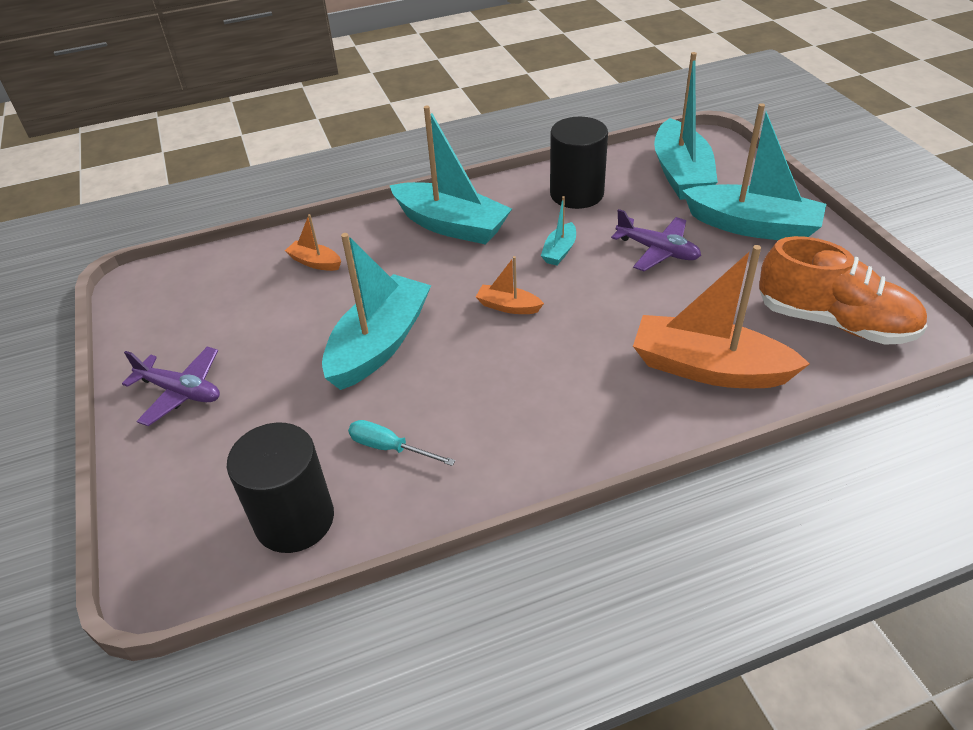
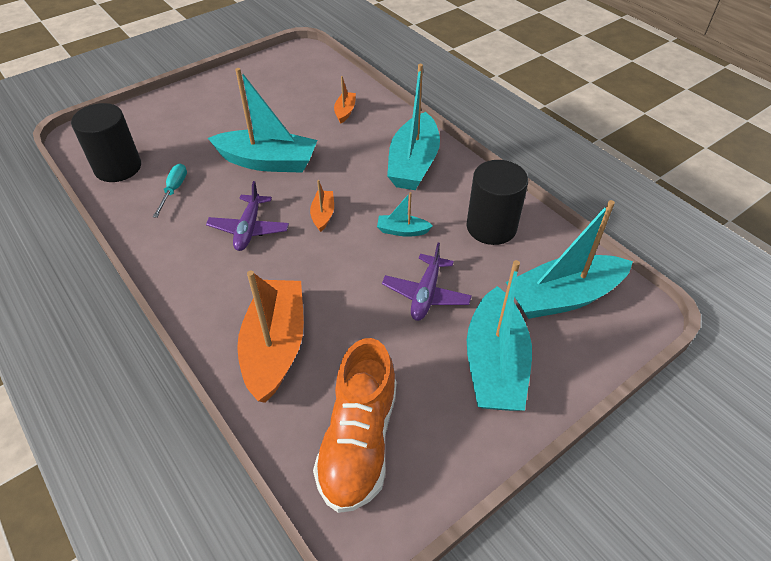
camera: 70 degrees right, 5 degrees up
(181, 392) = (212, 97): purple plane -> purple plane (249, 229)

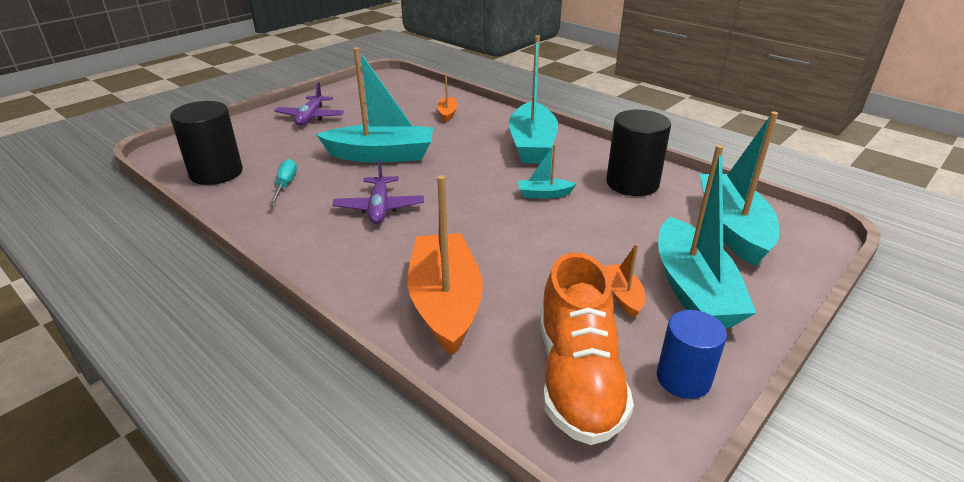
camera: 10 degrees left, 15 degrees down
(323, 215) = (455, 190): orange boat -> orange boat (623, 296)
(426, 294) = (592, 241): purple plane -> purple plane (310, 117)
(446, 456) = (683, 379): none -> blue cylinder
(563, 297) = (732, 228): turquoise boat -> turquoise boat turned 120 degrees clockwise

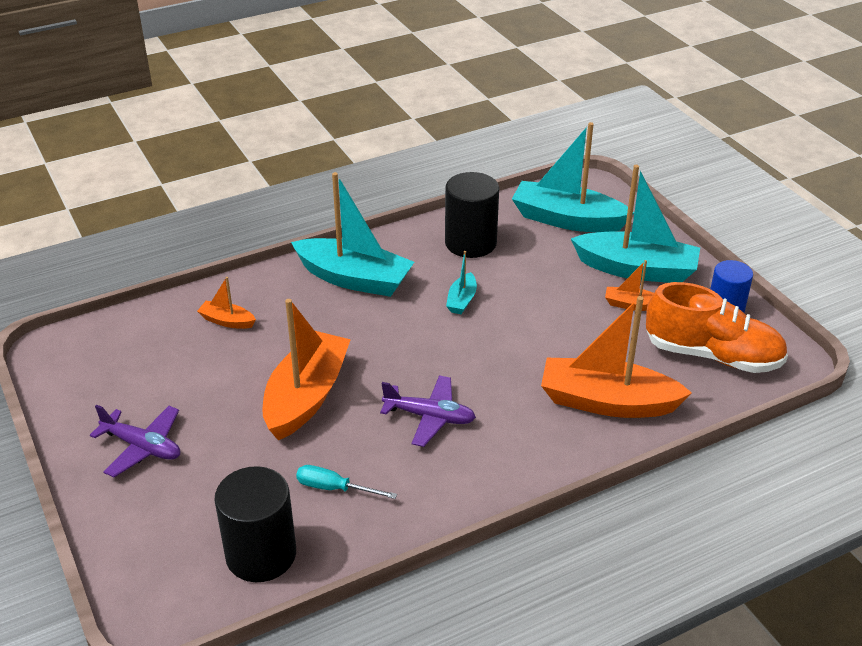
camera: 70 degrees left, 5 degrees up
(381, 155) = (306, 396): turquoise boat -> orange boat

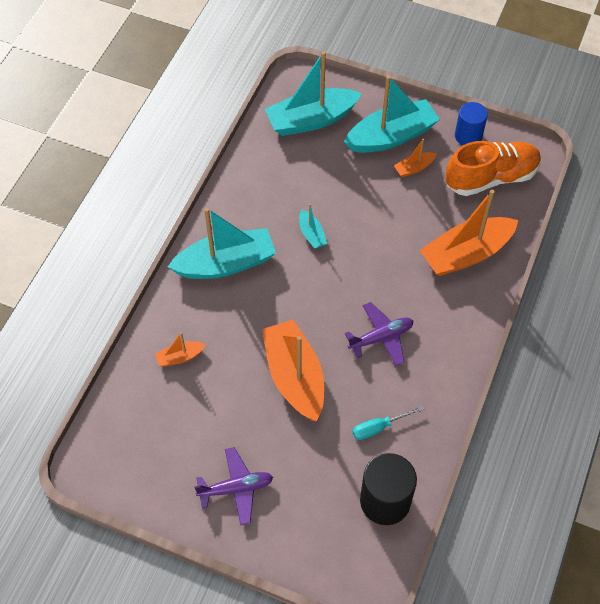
camera: 40 degrees left, 20 degrees up
(470, 243) = (270, 181): black cylinder -> none

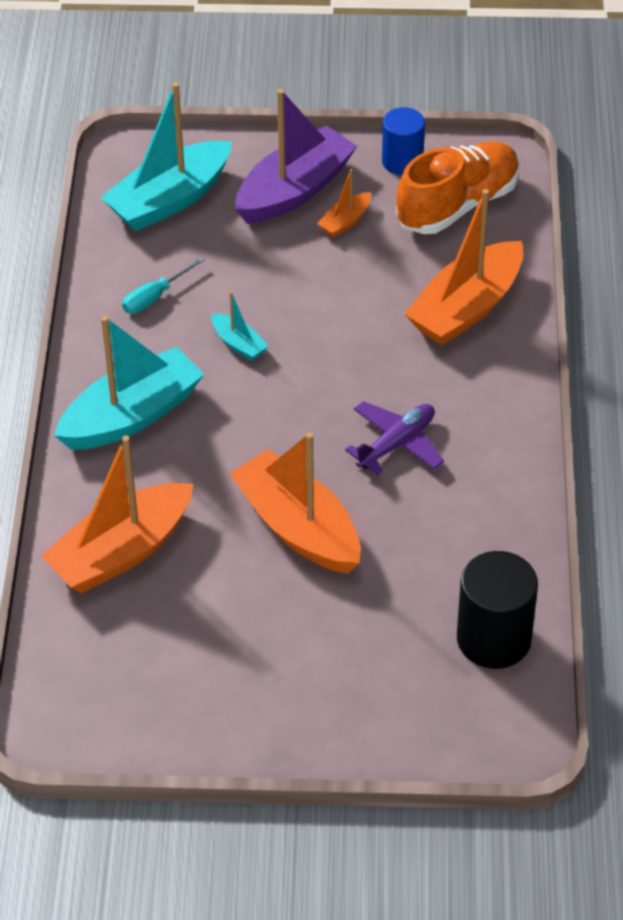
camera: 20 degrees left, 10 degrees down
(180, 357) = (121, 552): orange boat -> orange boat, size x2.19
(236, 488) = (280, 689): purple plane -> none
(379, 427) = (444, 553): turquoise screwdriver -> turquoise screwdriver (155, 297)
(391, 136) = (294, 190): turquoise boat -> purple boat

